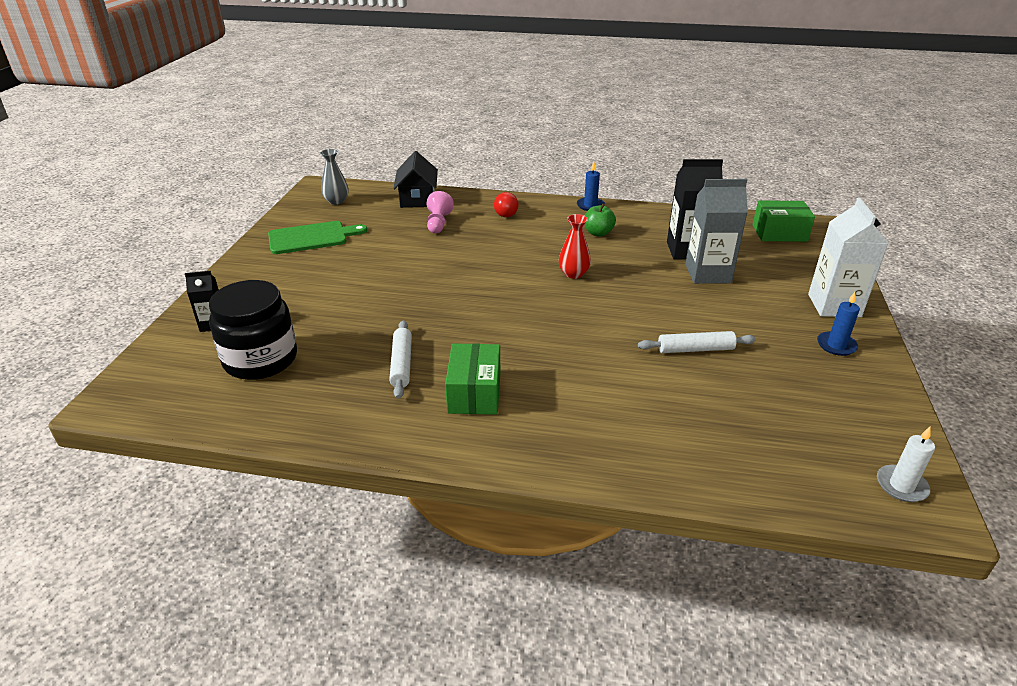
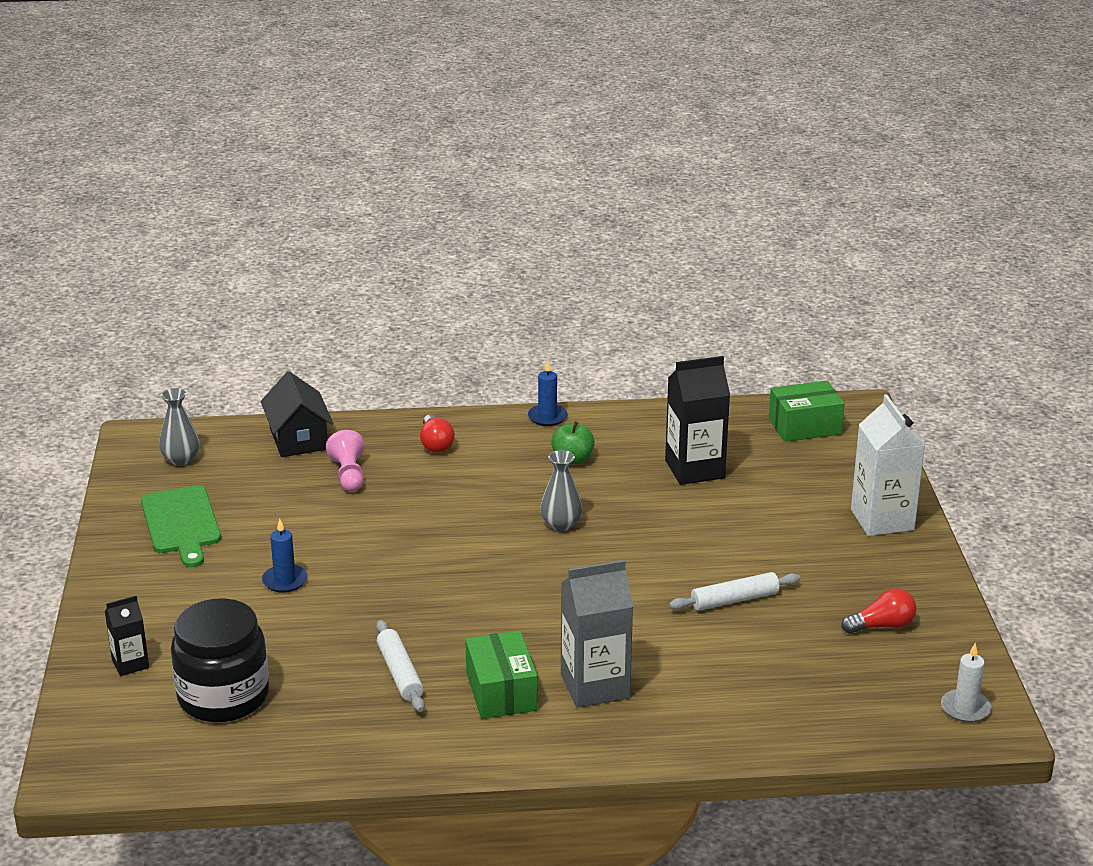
camera: 15 degrees left, 5 degrees down
(311, 238) = (181, 523): green cutting board -> green cutting board turned 105 degrees clockwise
(573, 274) = (561, 524): red vase -> grey vase
(708, 273) = (727, 499): grey carton -> grey carton (595, 686)
(824, 392) = (882, 626): none -> red light bulb
(836, 345) = (889, 570): blue candle -> blue candle (285, 581)

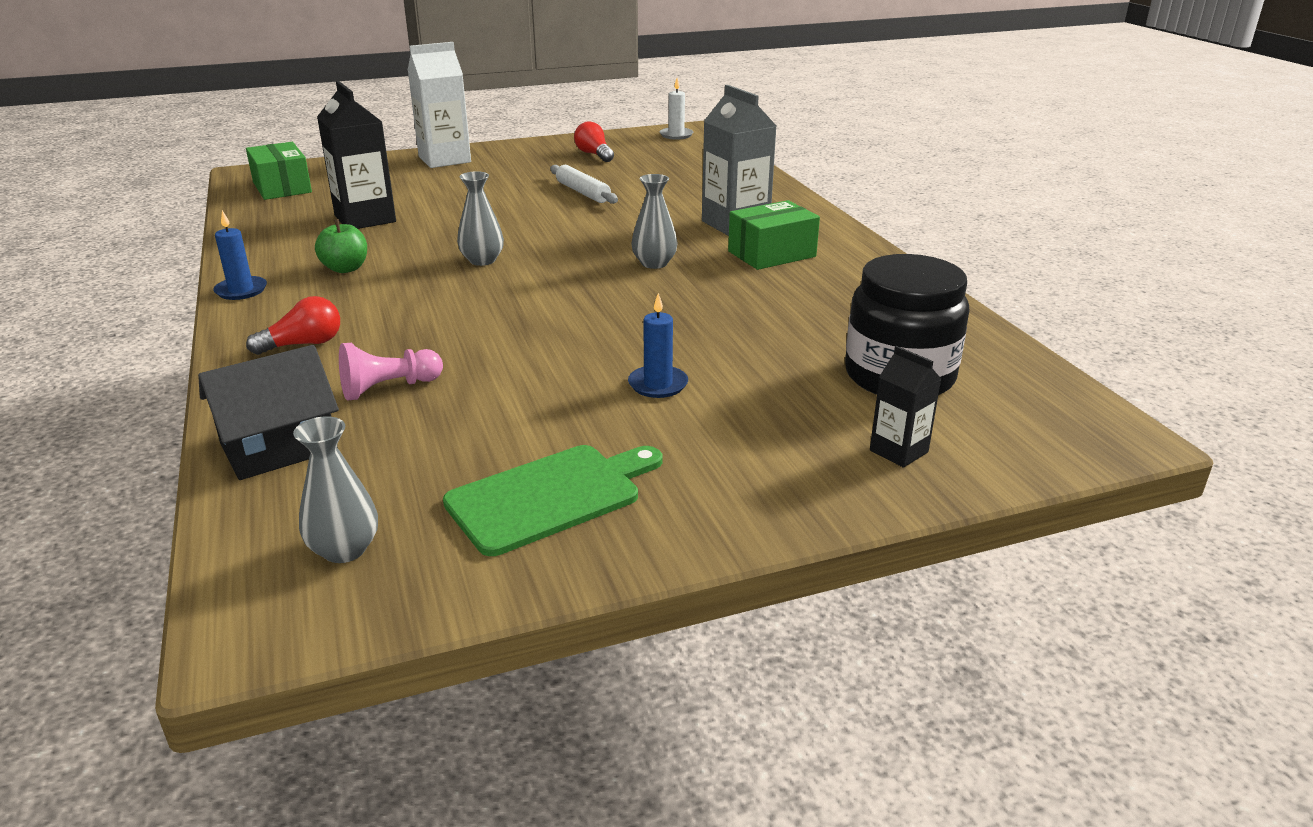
camera: 105 degrees left, 0 degrees up
(400, 673) = (781, 296): white rolling pin -> none
(510, 615) = (654, 263): none -> grey vase

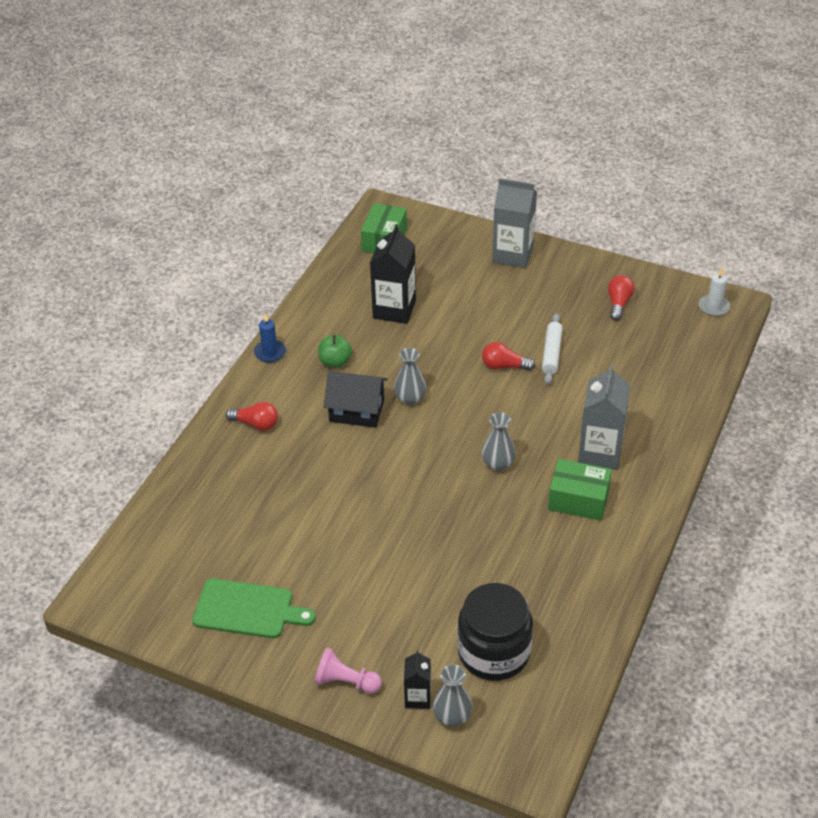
camera: 45 degrees right, 15 degrees up
(279, 447) = (182, 499): black house -> black house (357, 410)
(344, 549) = (152, 582): grey vase -> grey vase (452, 716)
(388, 388) = (258, 487): pink pawn -> pink pawn (346, 682)
(444, 159) = (513, 255): white carton -> grey carton
(550, 212) = (504, 366): none -> red light bulb
(658, 384) = (372, 570): blue candle -> none

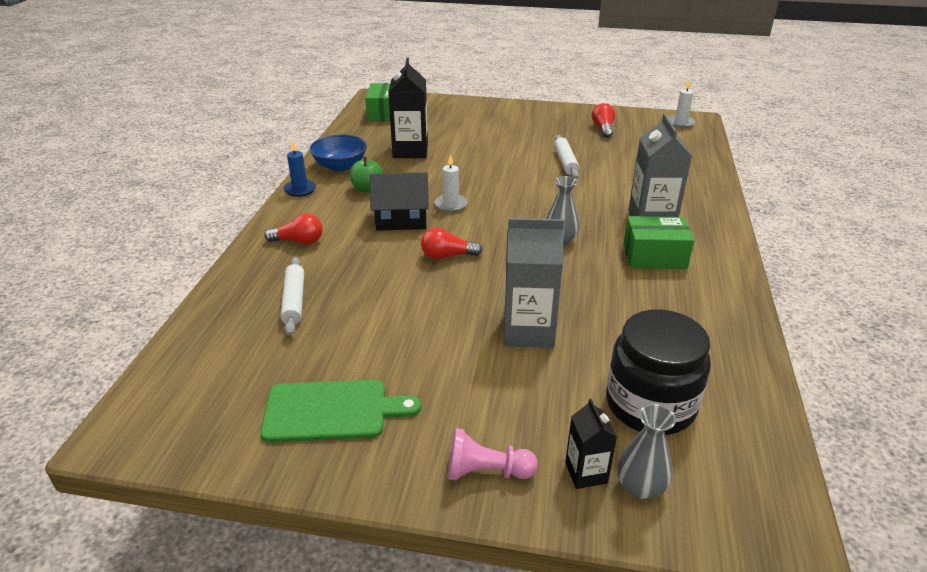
camera: 15 degrees left, 10 degrees down
(239, 495) = (294, 301): none -> white rolling pin
(316, 323) = (340, 166): none -> blue bowl
(410, 398) = (451, 205): grey vase -> white candle
(504, 366) = (528, 174): red light bulb -> red light bulb (447, 256)
(513, 255) = (498, 111): grey carton -> grey carton (528, 331)

